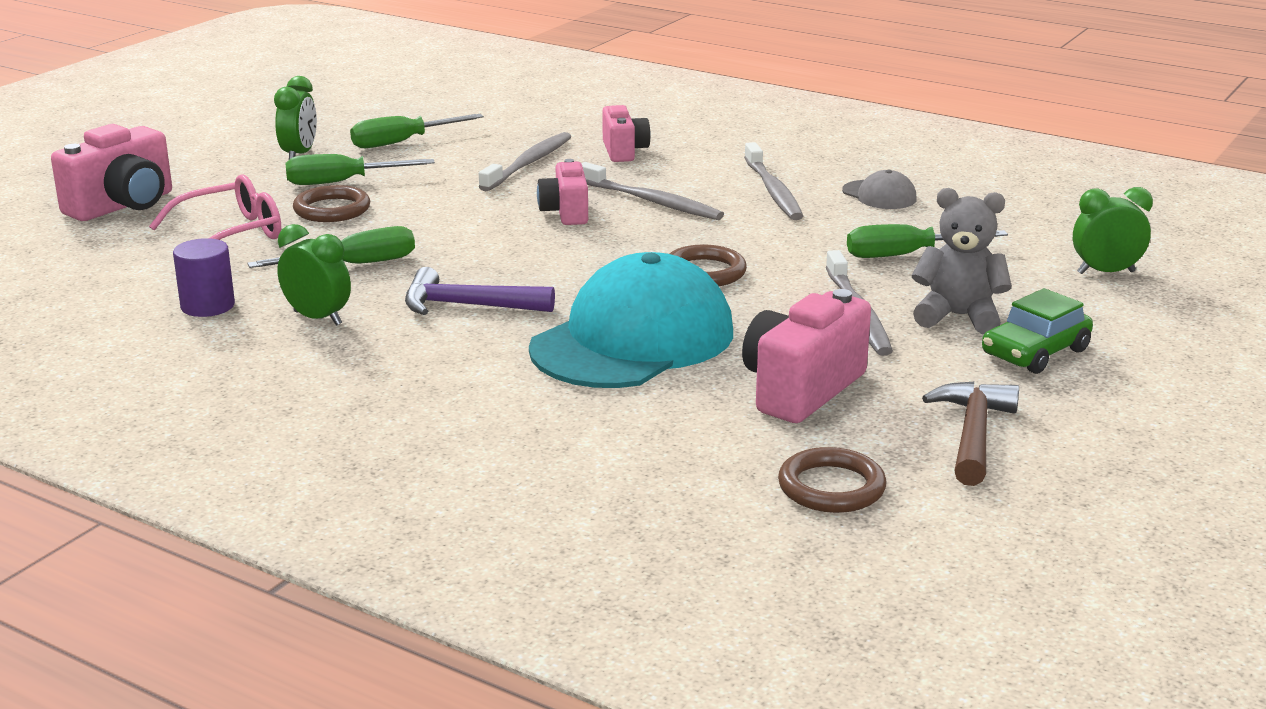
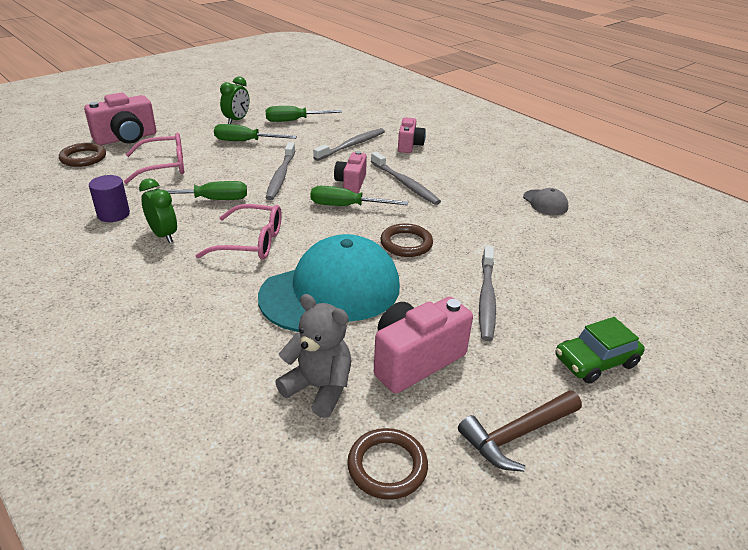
camera: 15 degrees right, 10 degrees up
(332, 209) = (227, 159): brown ring -> brown ring (83, 158)
(467, 306) = (251, 242): purple hammer -> pink glasses
(773, 191) = (481, 188): grey toothbrush -> grey toothbrush (280, 176)
(906, 255) = (541, 254): green screwdriver -> green screwdriver (346, 206)
(958, 316) = (554, 315): grey teddy bear -> grey teddy bear (319, 388)
(973, 434) = (517, 435): brown hammer -> brown hammer turned 150 degrees counterclockwise
(1105, 272) = (674, 296): green clock -> none

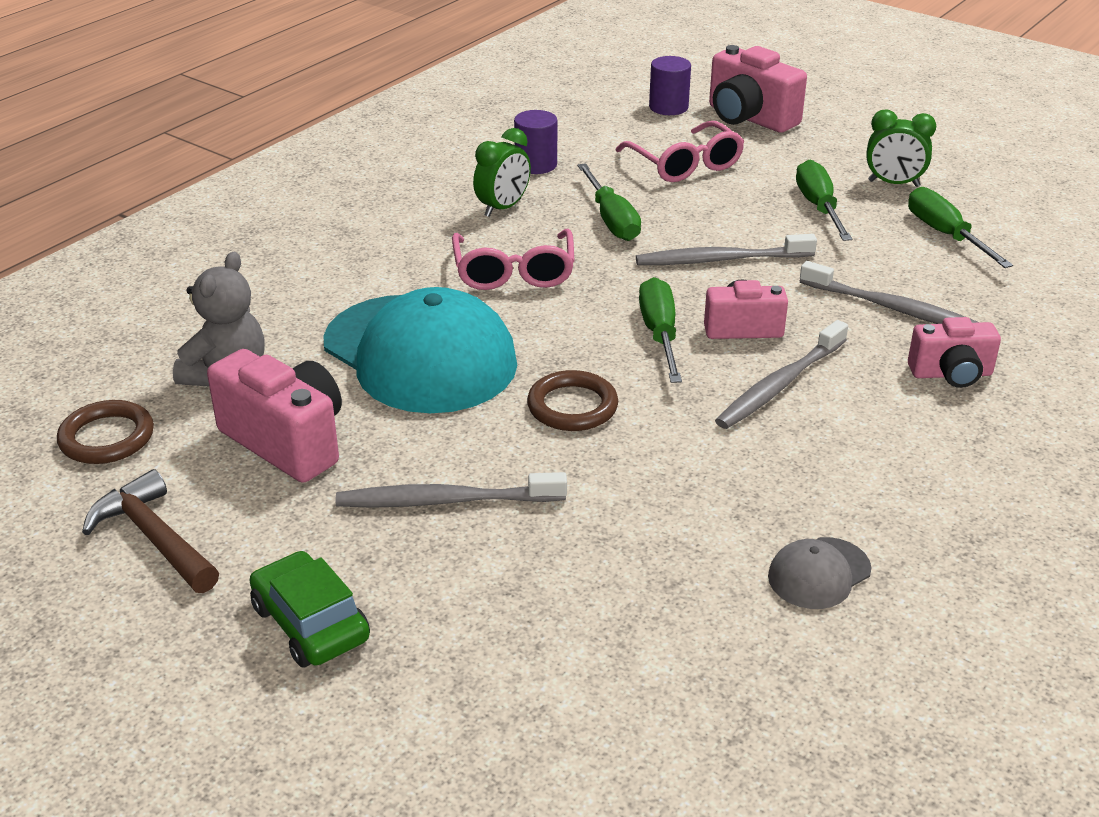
camera: 80 degrees right, 0 degrees up
(83, 158) = (668, 107): brown ring -> purple cylinder

